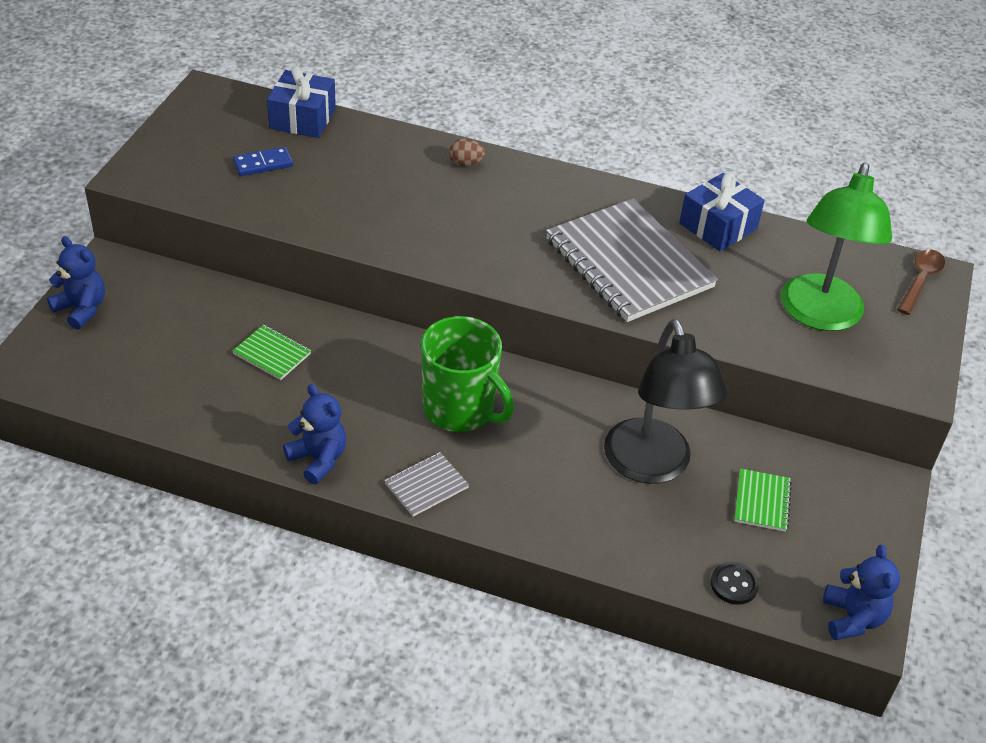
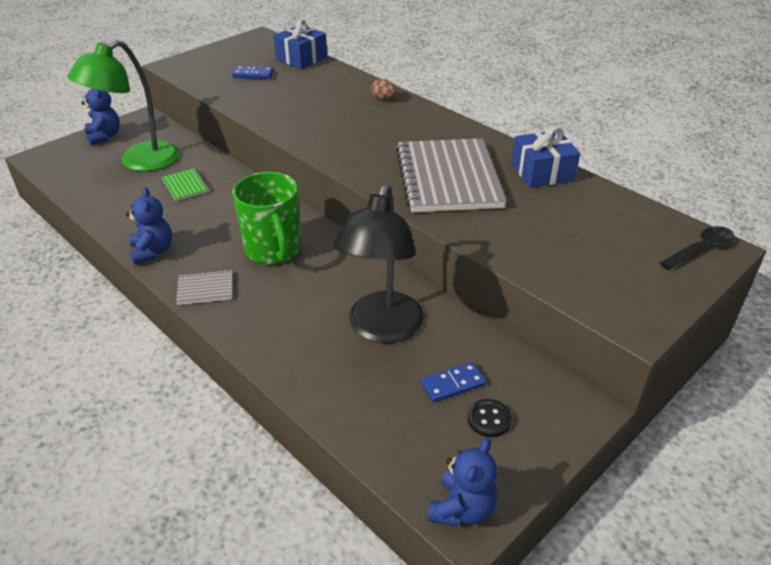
camera: 30 degrees right, 5 degrees down
(734, 584) = (375, 439): black button -> black button (489, 419)
(762, 501) = (453, 384): green notebook -> blue domino
(819, 315) = (582, 249): green lamp -> green lamp (139, 162)
(920, 280) = (701, 249): brown spoon -> black spoon

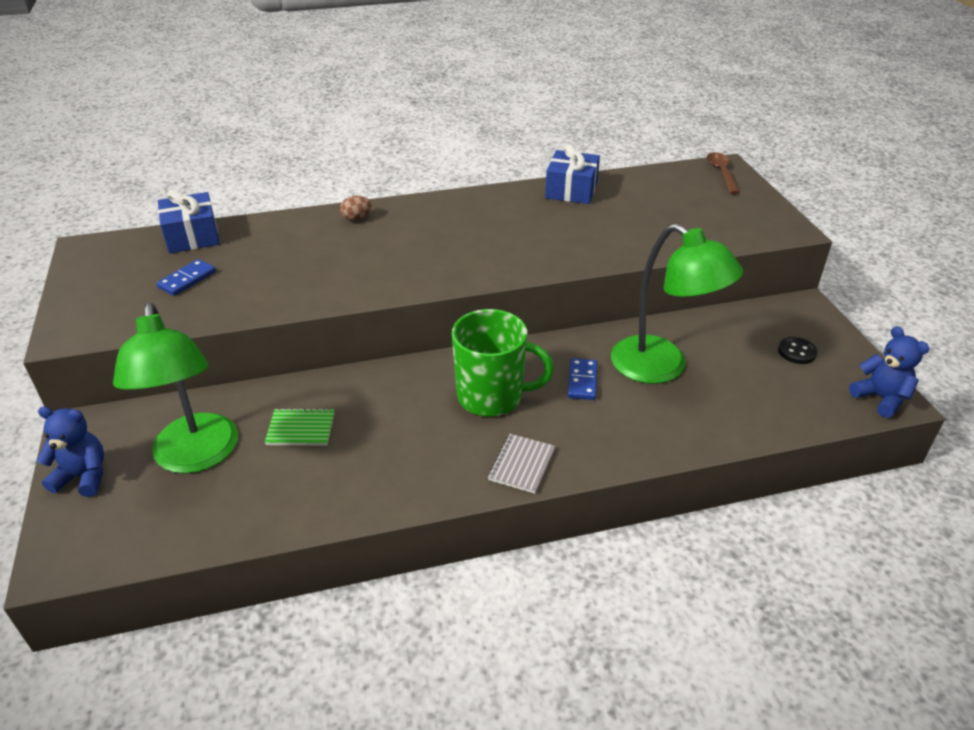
camera: 60 degrees left, 0 degrees up
(152, 251) = (416, 490): blue teddy bear -> none
(382, 329) = (661, 368): black lamp -> green lamp
(448, 178) = (539, 234): grey notebook -> none
(453, 384) = (750, 355): blue domino -> blue domino (582, 381)
(701, 249) = (721, 173): black spoon -> brown spoon

